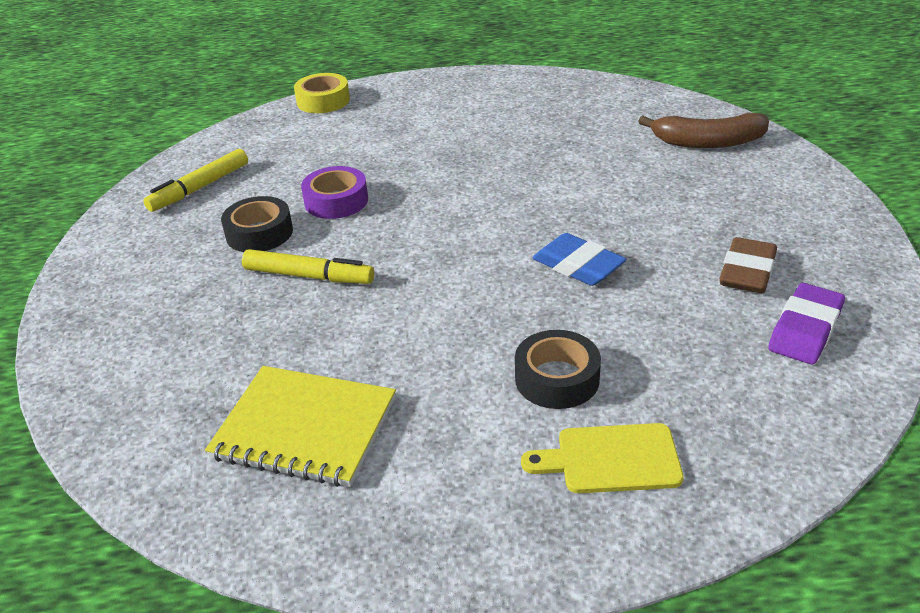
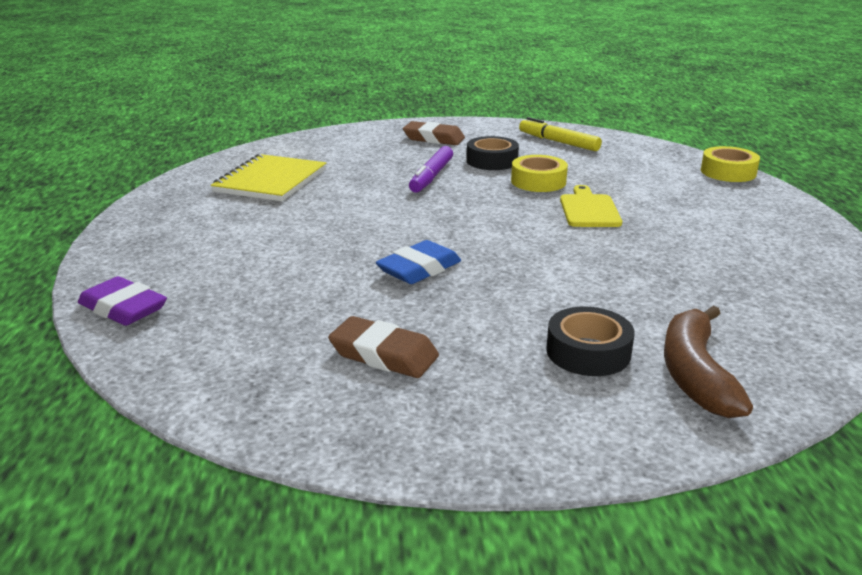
camera: 90 degrees right, 10 degrees down
(149, 285) = (433, 138): none -> brown eraser
(308, 276) = (432, 176): yellow marker -> purple marker
(336, 201) = (538, 181): purple tape -> yellow tape
(557, 379) = (272, 251): black tape -> black tape (588, 352)
(611, 459) = (177, 264): yellow cutting board -> yellow cutting board (589, 209)
(805, 330) = (274, 371): purple eraser -> purple eraser (123, 308)

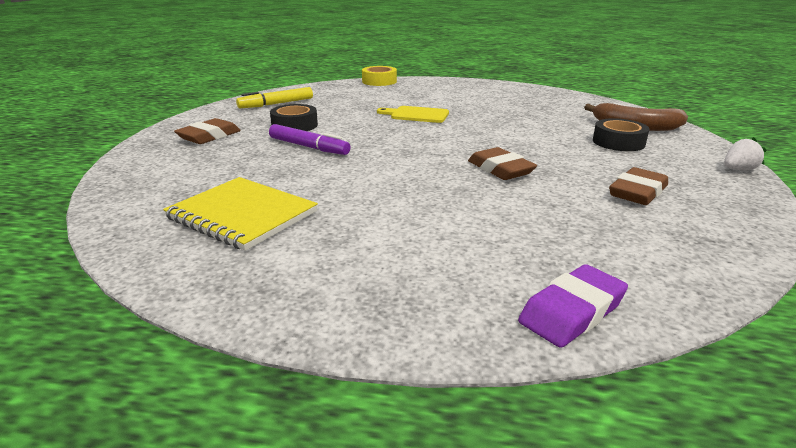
camera: 75 degrees left, 0 degrees up
(419, 269) = (500, 169): blue eraser -> brown eraser
(525, 458) = (738, 169): none -> white strawberry
(538, 181) = (354, 119): yellow tape -> none

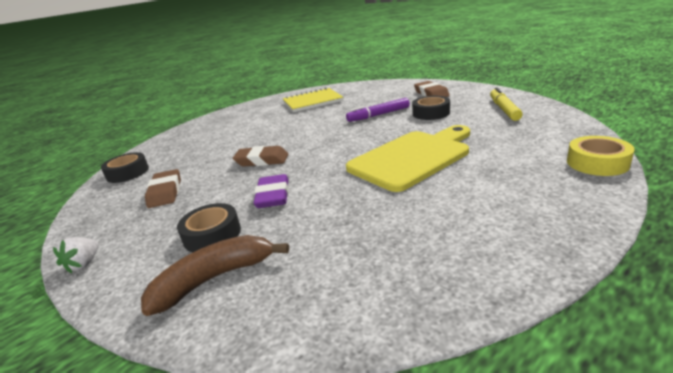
camera: 130 degrees right, 0 degrees up
(416, 115) = (412, 158): yellow cutting board -> yellow cutting board, size x1.90
(572, 312) = (165, 141): purple eraser -> purple eraser (273, 196)
(686, 258) = (128, 173): none -> black tape

